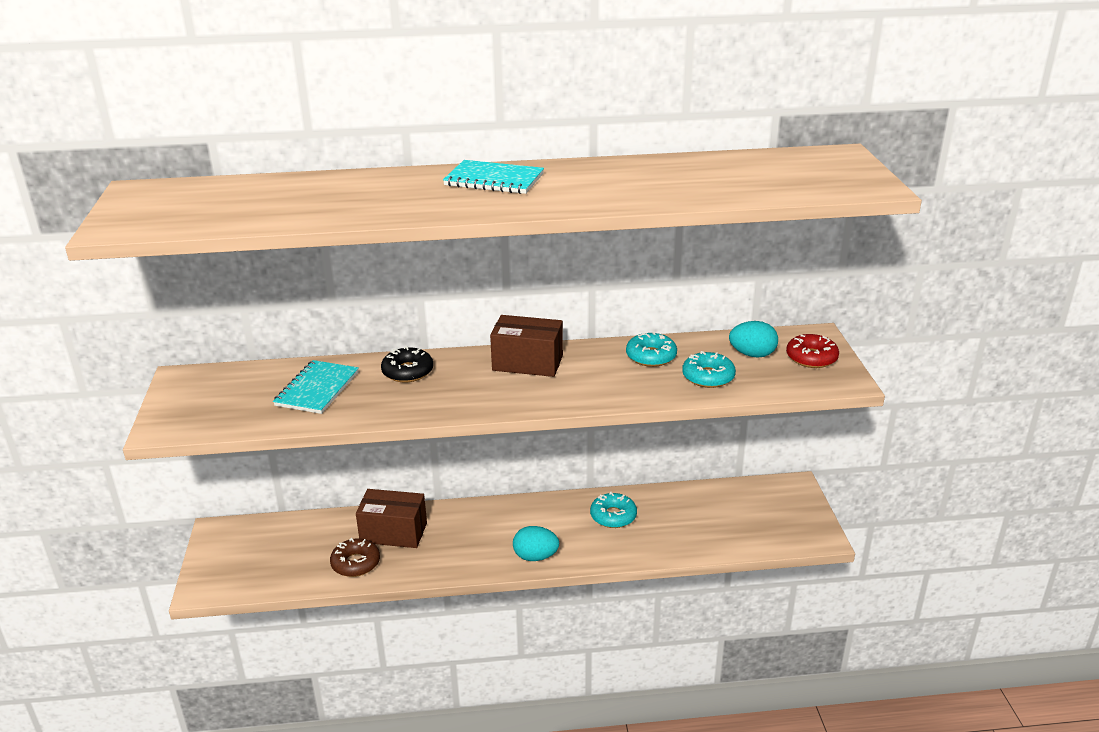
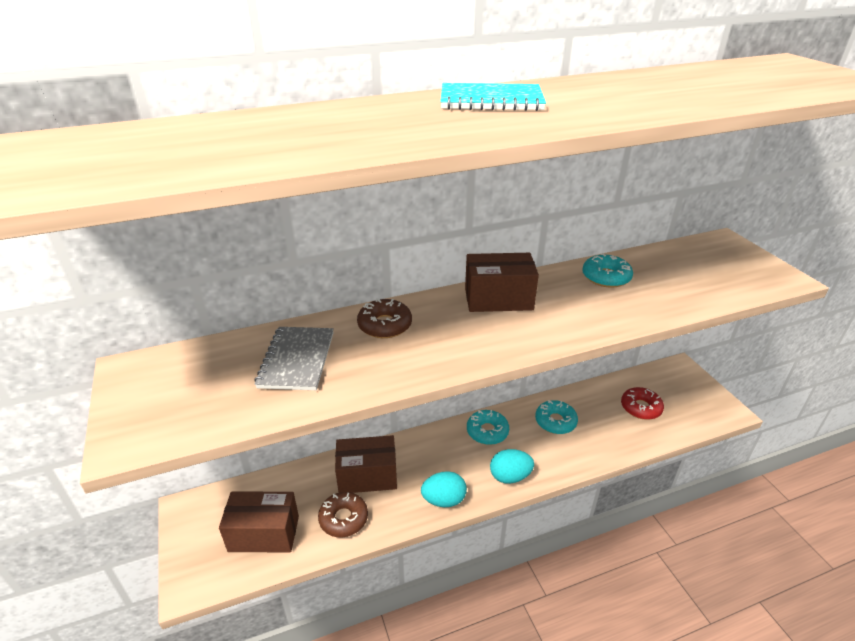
camera: 15 degrees left, 5 degrees up
(279, 562) = (264, 533): none -> brown box
(317, 389) = (297, 360): turquoise notebook -> grey notebook
(407, 372) = (385, 325): black donut -> brown donut
(708, 377) = (671, 290): turquoise donut -> turquoise donut (487, 431)
(752, 354) = (690, 264): turquoise egg -> turquoise egg (444, 500)
(811, 358) = (740, 260): red donut -> red donut (640, 407)

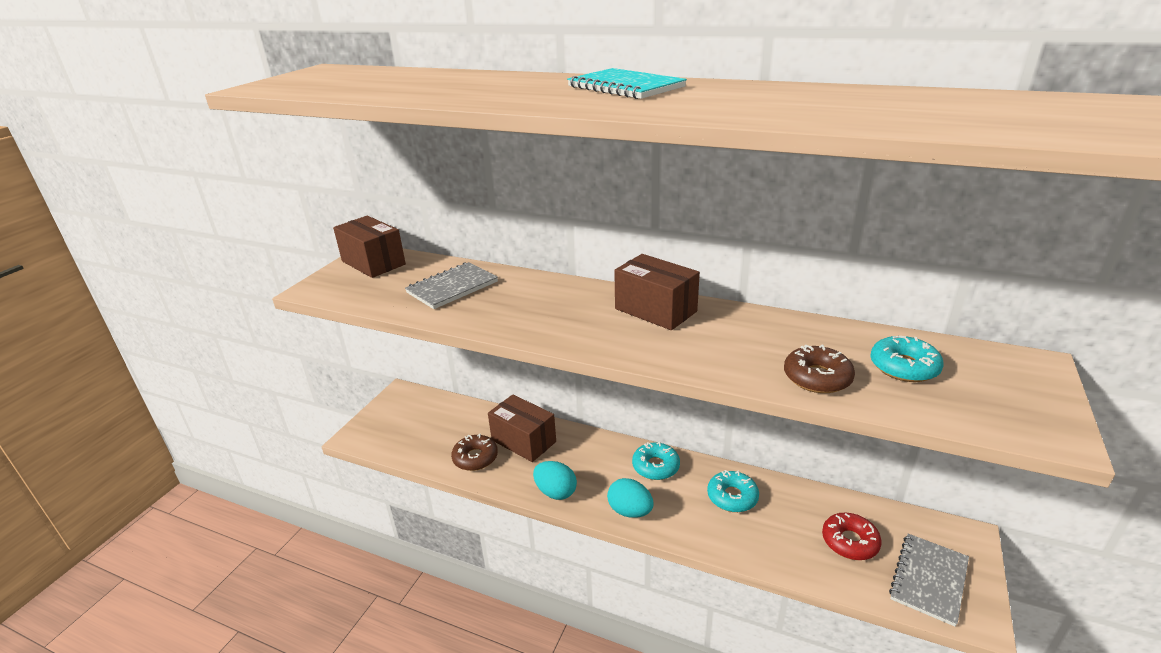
camera: 45 degrees right, 5 degrees down
(264, 533) = (421, 435): brown box -> brown box (373, 263)
(385, 325) = (538, 291): brown donut -> brown donut (817, 377)
(606, 277) = (795, 336): turquoise donut -> turquoise donut (904, 367)
(693, 404) = (929, 579): none -> grey notebook

